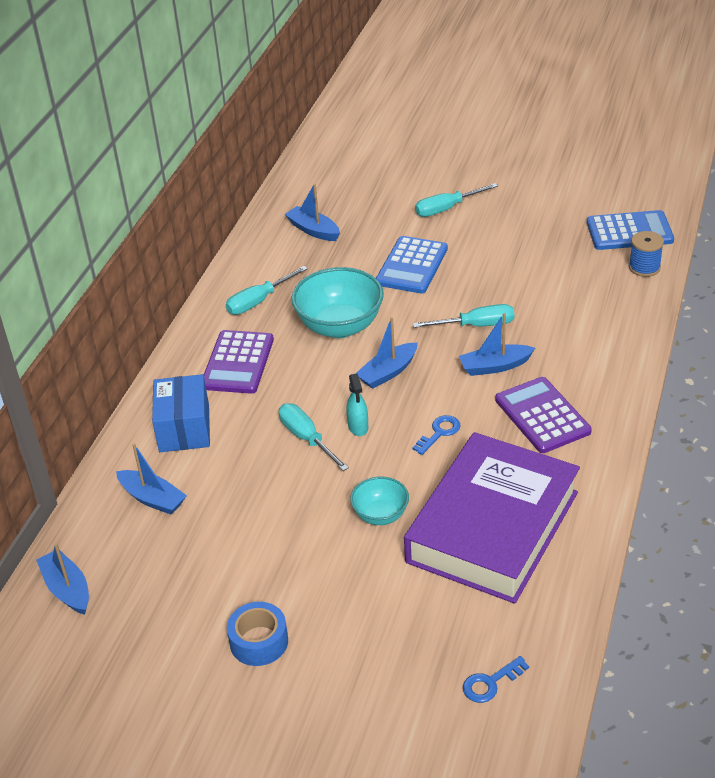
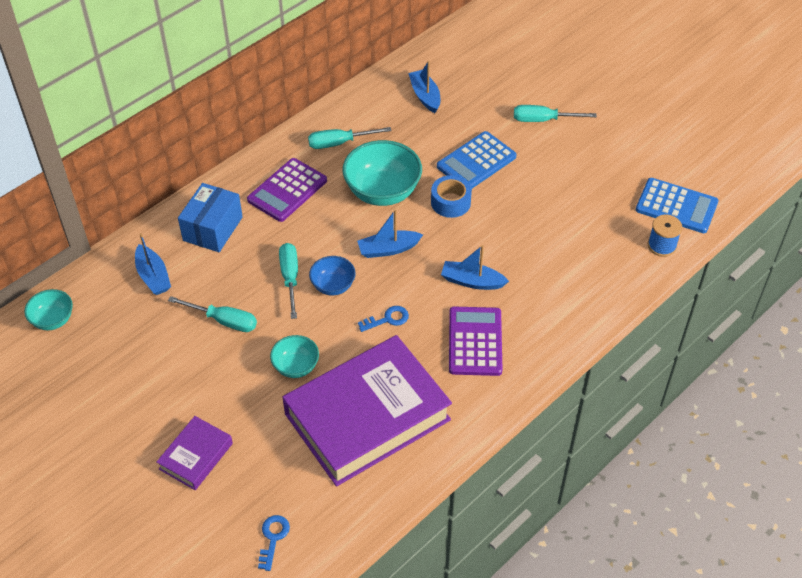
camera: 25 degrees right, 10 degrees up
(67, 589) = (53, 320): blue boat -> turquoise bowl
(259, 641) = (145, 424): blue tape -> blue tape (450, 202)
(342, 645) = (196, 456): none -> purple book
(358, 427) = (333, 286): turquoise spray bottle -> blue bowl
(476, 325) = (485, 238): turquoise screwdriver -> turquoise screwdriver (224, 321)
(490, 683) = (273, 538): blue key -> blue key turned 105 degrees clockwise

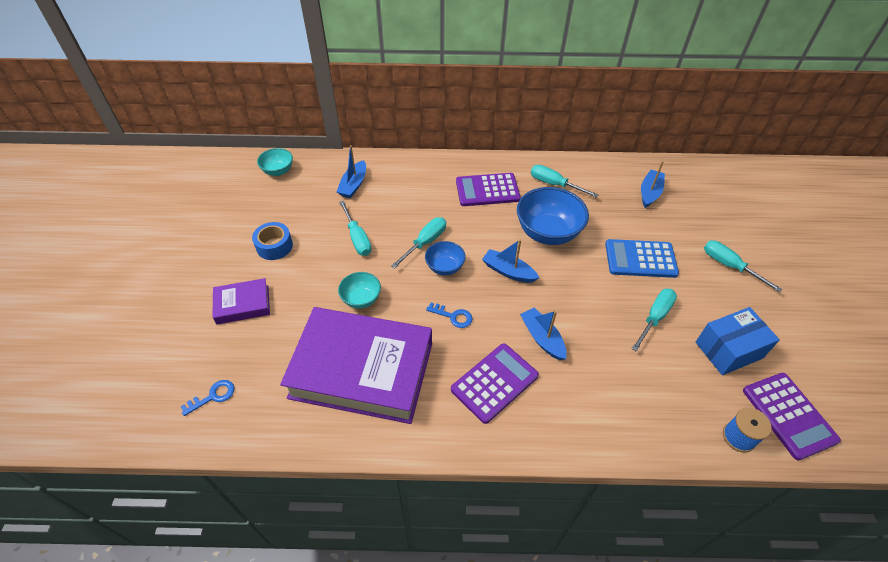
camera: 45 degrees right, 0 degrees up
(213, 229) = (417, 182): blue box -> blue box (728, 350)
(382, 192) = (547, 233): turquoise bowl -> blue bowl
(450, 202) = (589, 273): blue tape -> blue tape (274, 246)
(532, 202) = (654, 317): none -> turquoise screwdriver
(676, 206) = (788, 415): blue calculator -> purple calculator

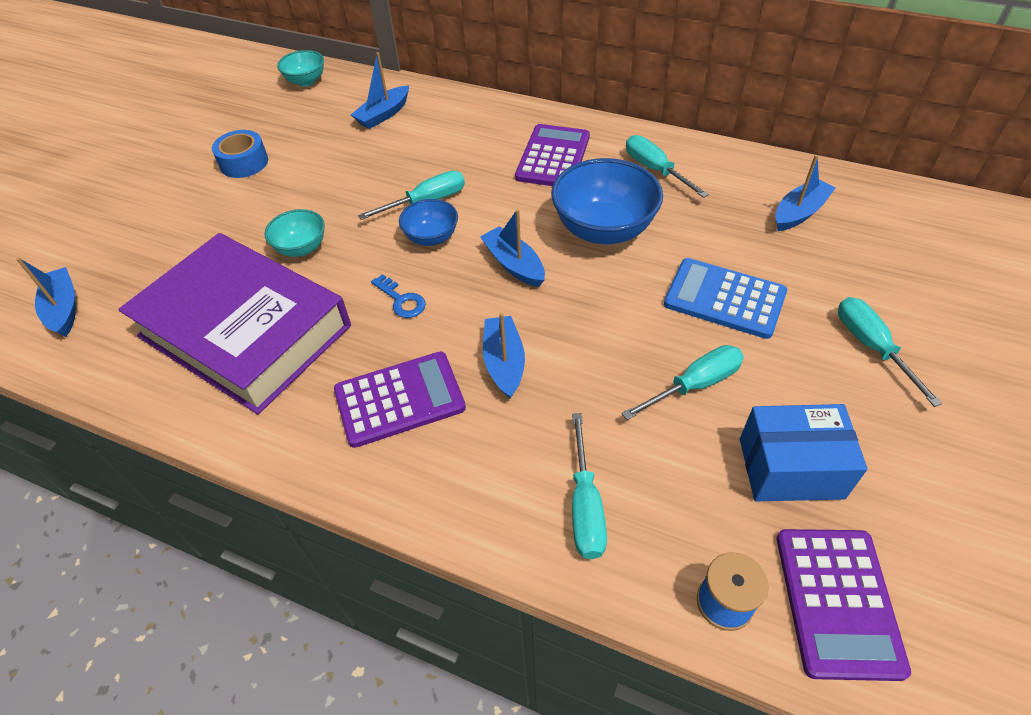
camera: 25 degrees right, 0 degrees up
(213, 396) = (63, 309): blue key -> blue boat
(243, 304) = (165, 218): purple book -> none
(357, 238) = (345, 176): turquoise screwdriver -> turquoise screwdriver (585, 506)
(487, 190) = (553, 157): purple calculator -> purple calculator turned 90 degrees clockwise

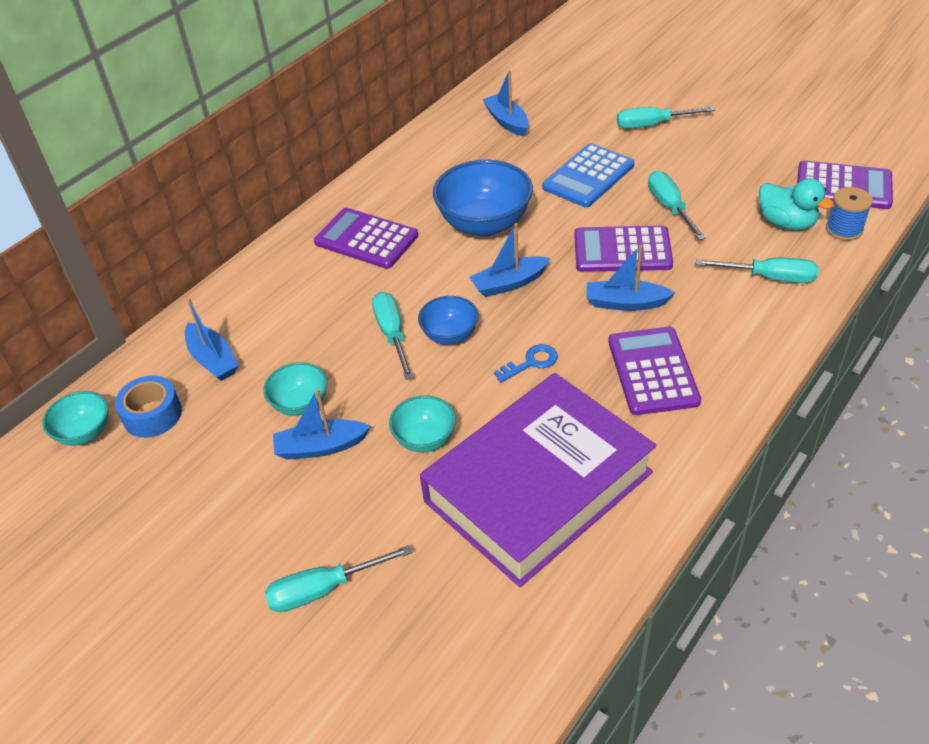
camera: 75 degrees left, 5 degrees down
(63, 309) = (446, 678): blue boat -> blue boat (321, 447)
(244, 162) = (235, 497): blue tape -> blue tape (152, 415)
(338, 170) = (300, 404): none -> turquoise bowl
(595, 348) = (622, 250): none -> purple calculator
(655, 170) = (418, 181): turquoise screwdriver -> turquoise screwdriver (323, 589)
(711, 522) = (786, 223): none -> turquoise duck
(790, 468) = (748, 181): blue box -> none

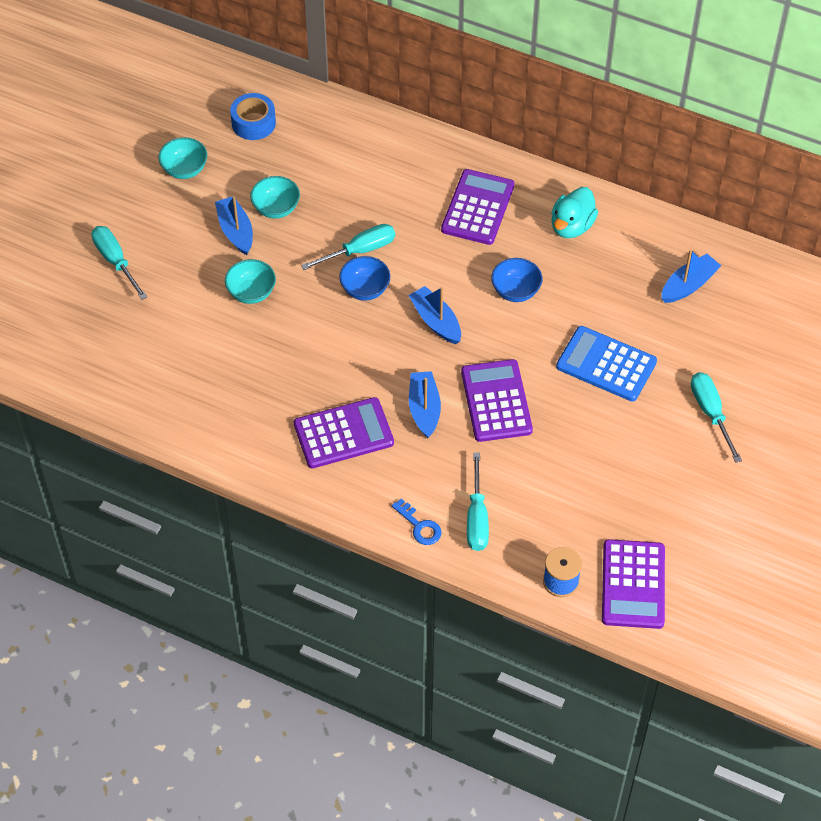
camera: 75 degrees right, 10 degrees up
(85, 433) = (231, 90): turquoise bowl -> turquoise bowl (185, 169)
(213, 359) = (314, 142): blue boat -> none
(484, 224) = (515, 291): blue bowl -> blue bowl, size x0.55
(531, 363) = (341, 349): blue key -> blue key (419, 526)
(538, 486) = (214, 369): purple book -> none
(670, 207) = (568, 435): turquoise screwdriver -> none
(786, 223) = (562, 533): turquoise duck -> turquoise duck (571, 226)

